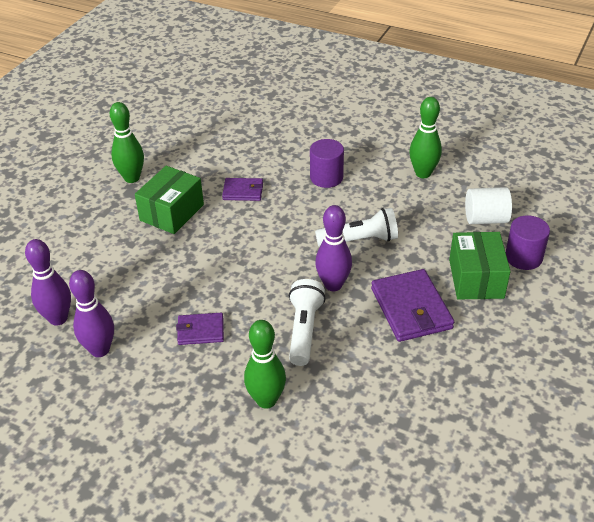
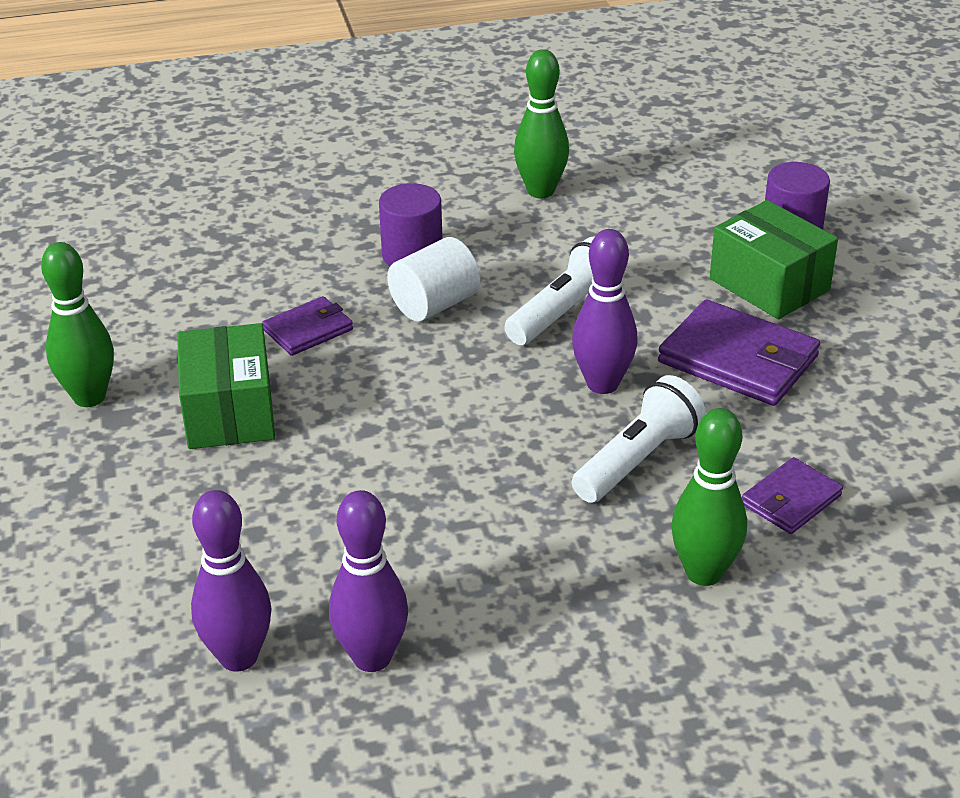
camera: 40 degrees left, 5 degrees down
(200, 331) = (494, 543): purple wallet -> purple wallet (791, 500)
(304, 330) = (637, 460): white flashlight -> white flashlight turned 75 degrees clockwise
(485, 219) = (690, 210): white cylinder -> white cylinder (434, 305)

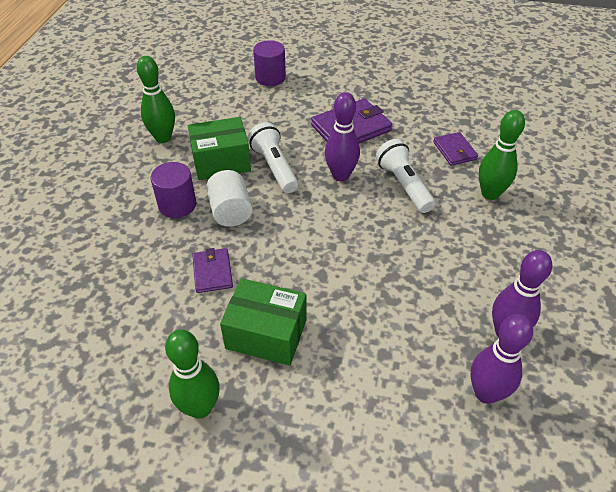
camera: 65 degrees left, 10 degrees up
(769, 284) = (303, 98): green box -> green box (221, 162)

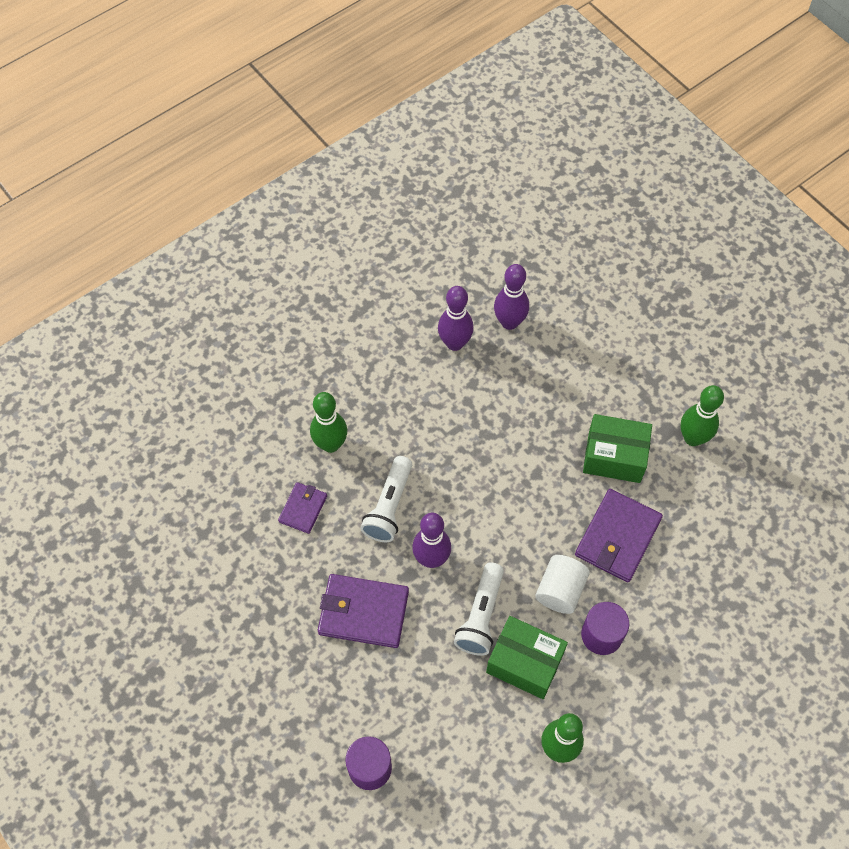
camera: 140 degrees left, 15 degrees up
(212, 272) = (618, 537): purple wallet -> purple wallet, size x1.74
(266, 334) = (614, 456): green box -> green box turned 45 degrees counterclockwise

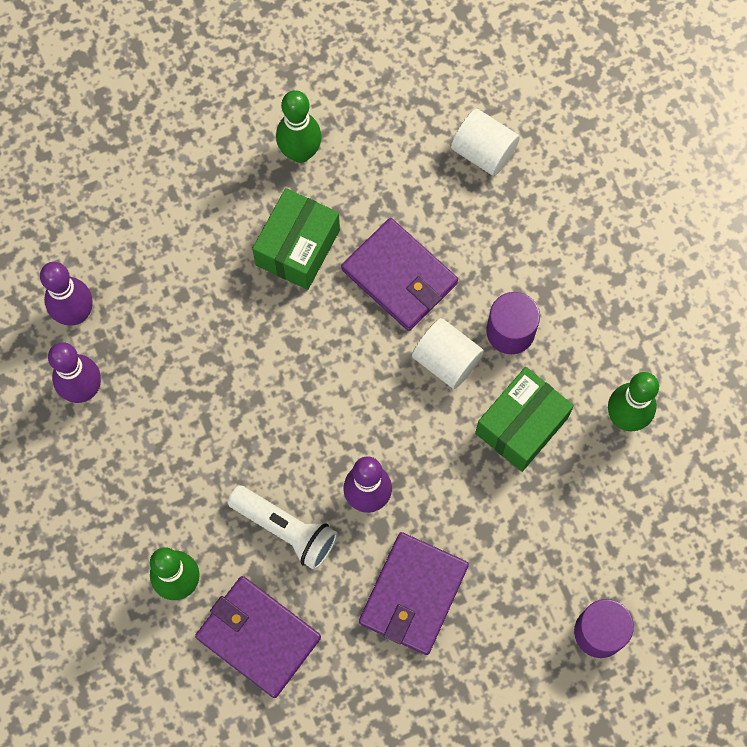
camera: 75 degrees left, 10 degrees up
(303, 508) = (258, 637): purple wallet -> purple wallet, size x1.74
(481, 616) = (454, 458): white flashlight -> none
(749, 576) = (483, 151): none -> white cylinder

